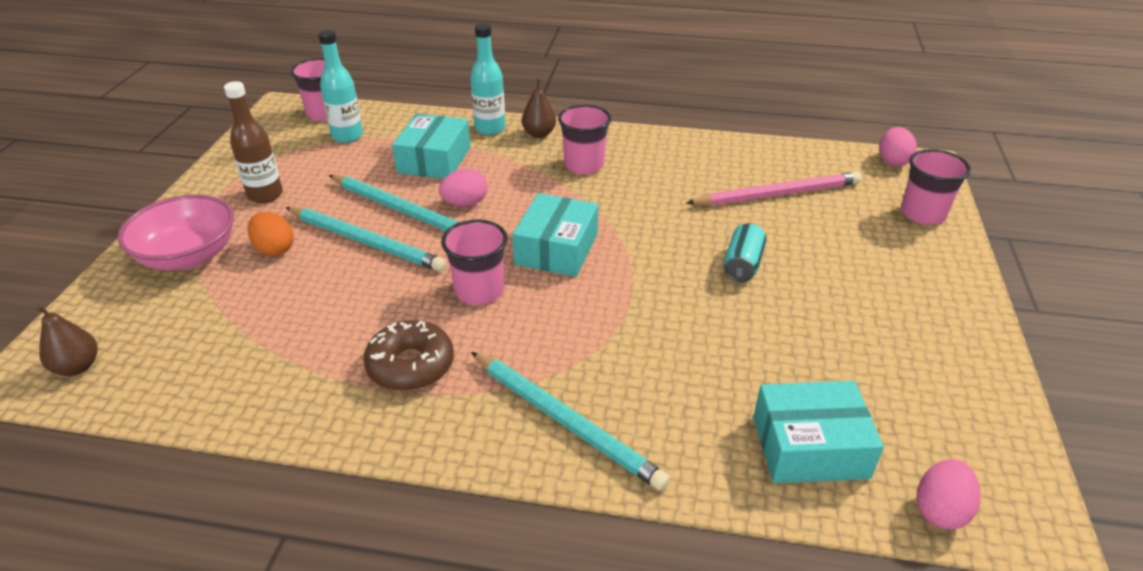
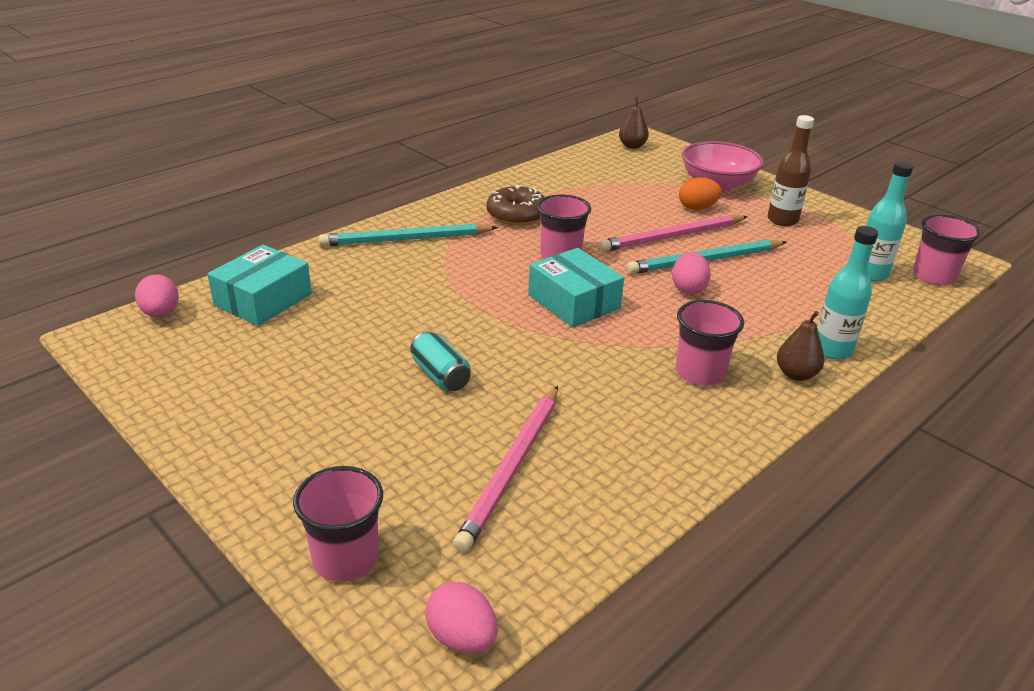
camera: 125 degrees right, 5 degrees down
(366, 242) = (672, 237): turquoise pencil -> pink pencil
(434, 160) = (784, 299): turquoise box -> none

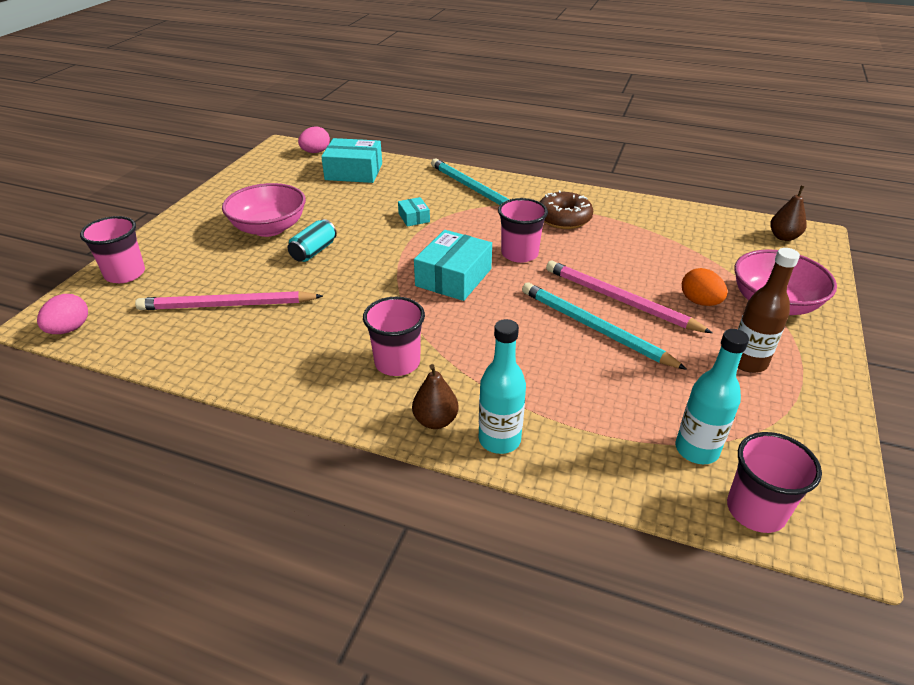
camera: 65 degrees right, 5 degrees up
(345, 397) = (269, 228): none -> pink bowl
(429, 291) = (414, 218): none -> turquoise box
(688, 288) = (531, 329): pink egg -> none

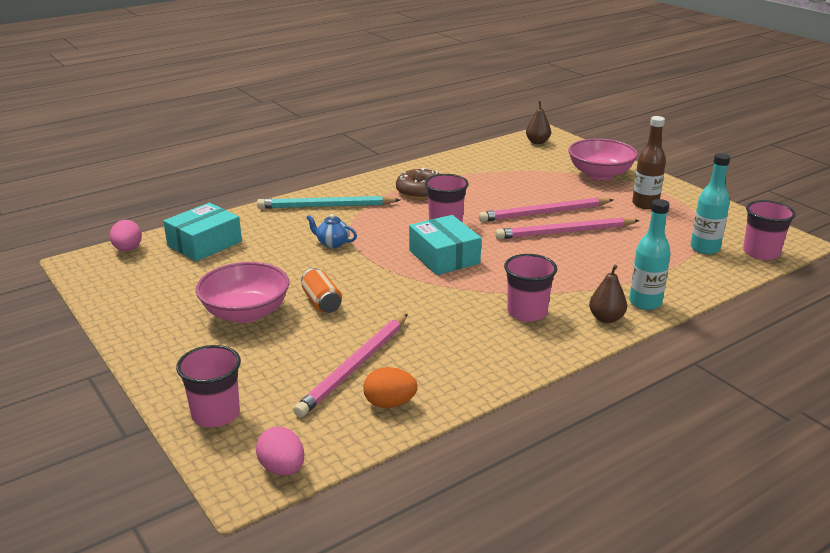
camera: 55 degrees left, 10 degrees down
(314, 251) = (322, 302): turquoise can -> orange can
(414, 218) = (332, 243): turquoise box -> blue teapot
(594, 328) = (565, 232): turquoise pencil -> pink pencil
(700, 302) = (574, 192): orange egg -> orange egg (389, 403)

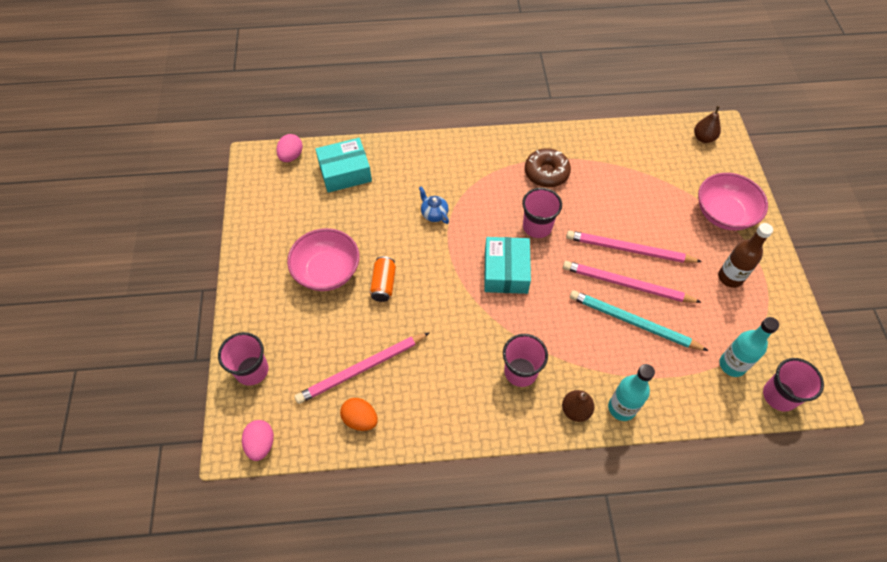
camera: 30 degrees right, 30 degrees up
(326, 206) = (459, 161): turquoise pencil -> turquoise pencil (633, 322)

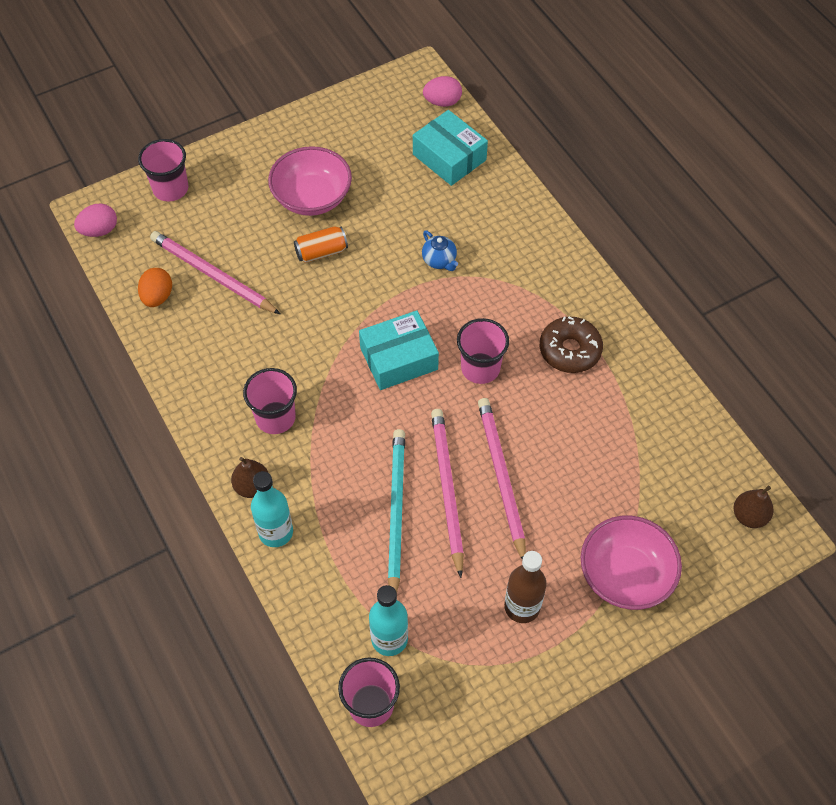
camera: 65 degrees right, 0 degrees up
(434, 214) = (439, 261): blue teapot -> blue teapot turned 120 degrees clockwise

